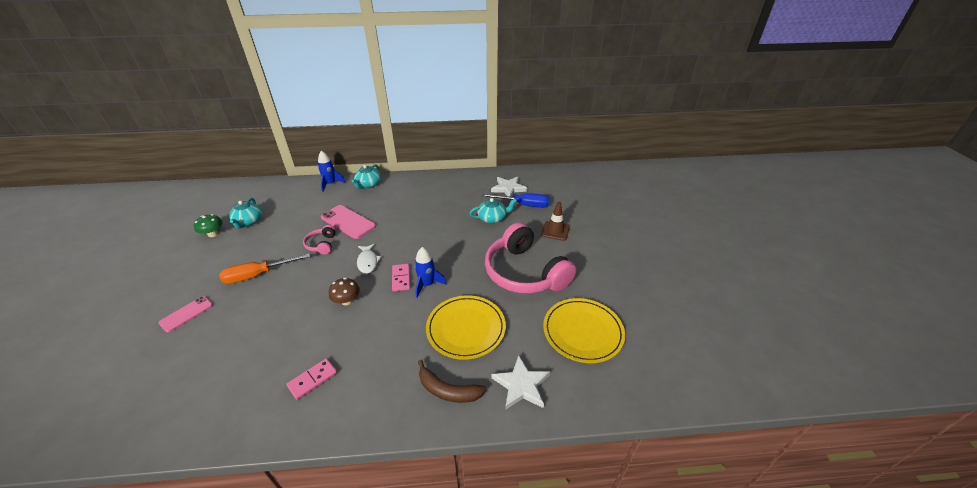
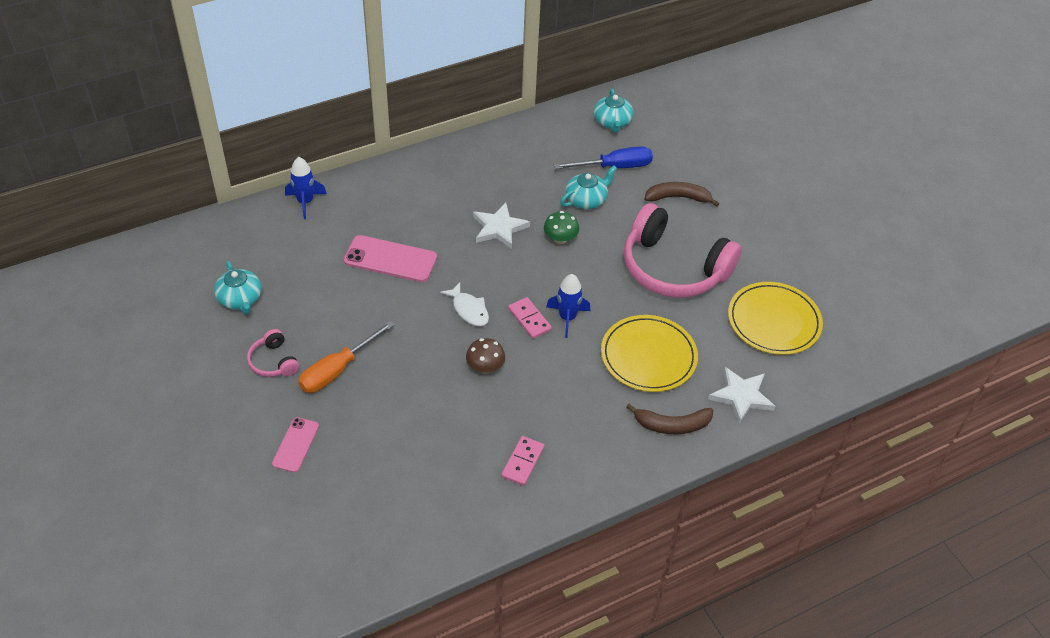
camera: 25 degrees left, 10 degrees up
(213, 234) = (206, 333): green mushroom -> green mushroom (560, 239)
(322, 244) = (384, 303): pink headphones -> pink headphones (273, 361)
(368, 184) = (366, 188): turquoise teapot -> turquoise teapot (612, 122)
(508, 188) = (578, 143): white star -> white star (499, 228)
(555, 231) = (678, 198): brown traffic cone -> brown banana

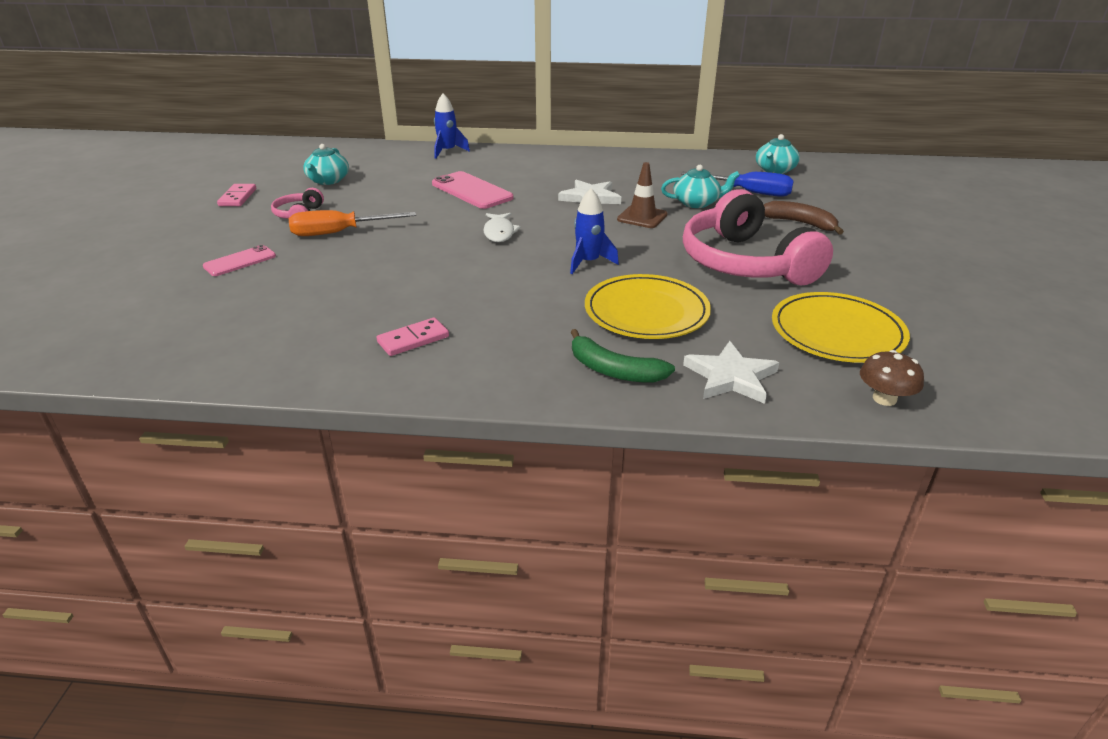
camera: 35 degrees right, 15 degrees down
(485, 367) = (466, 268): brown mushroom -> brown mushroom (884, 398)
(529, 319) = (549, 253): pink domino -> pink domino (237, 197)
(560, 239) = (642, 217): green mushroom -> brown traffic cone
(672, 425) = (613, 370): brown banana -> green banana

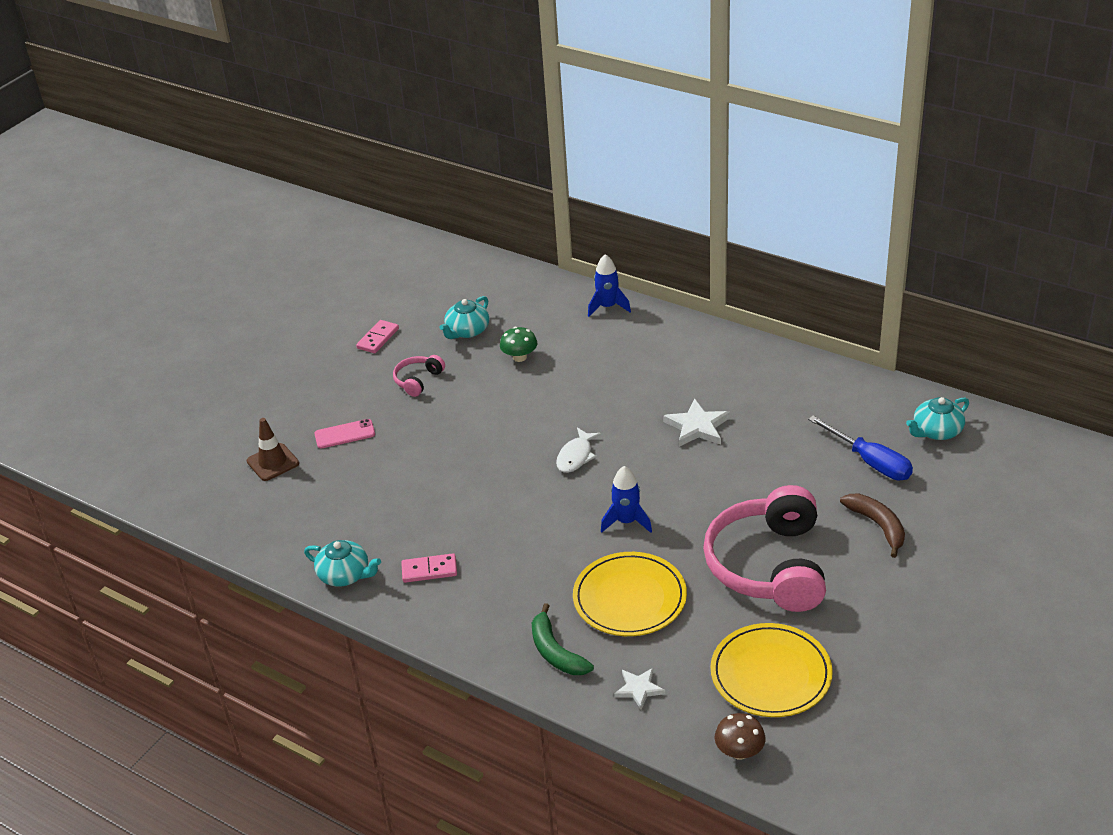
camera: 30 degrees right, 5 degrees up
(339, 233) = (439, 417): orange screwdriver -> none
(391, 187) = (519, 357): none -> green mushroom
(472, 191) = (590, 383): pink phone -> none
(642, 217) = (725, 471): brown traffic cone -> brown traffic cone (273, 462)
(697, 203) = (799, 464): turquoise teapot -> turquoise teapot (345, 575)
(730, 377) = (639, 689): white star -> white star, size x0.64

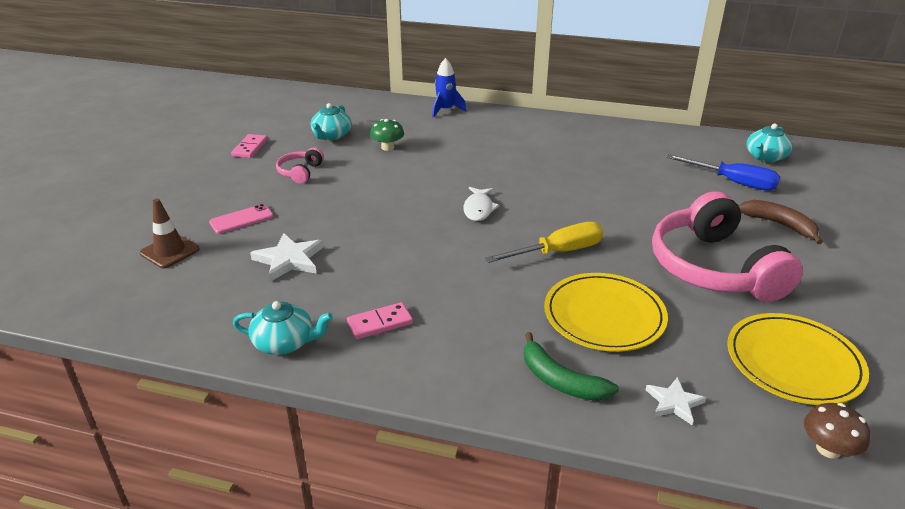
camera: 20 degrees left, 5 degrees down
(626, 521) = (558, 252): blue rocket -> yellow screwdriver
(697, 427) = (572, 176): white star -> white star (289, 260)

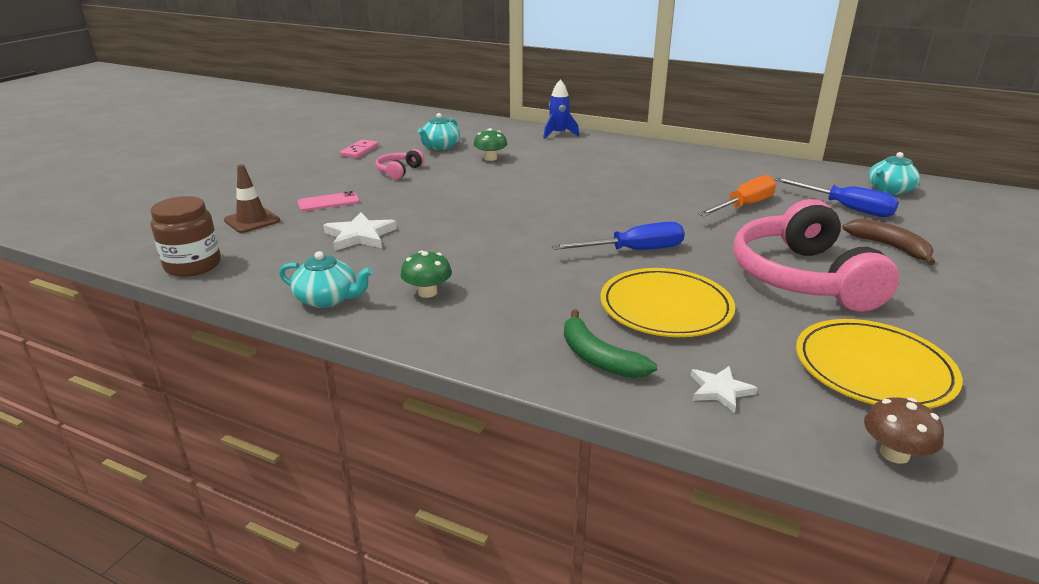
camera: 10 degrees right, 5 degrees down
(129, 316) = (193, 265): none -> brown jar
(380, 323) = (427, 292): pink domino -> green mushroom
(478, 209) = (563, 211): white fish -> none
(558, 252) = (633, 251): yellow screwdriver -> blue screwdriver
(643, 188) = (743, 206): none -> orange screwdriver

